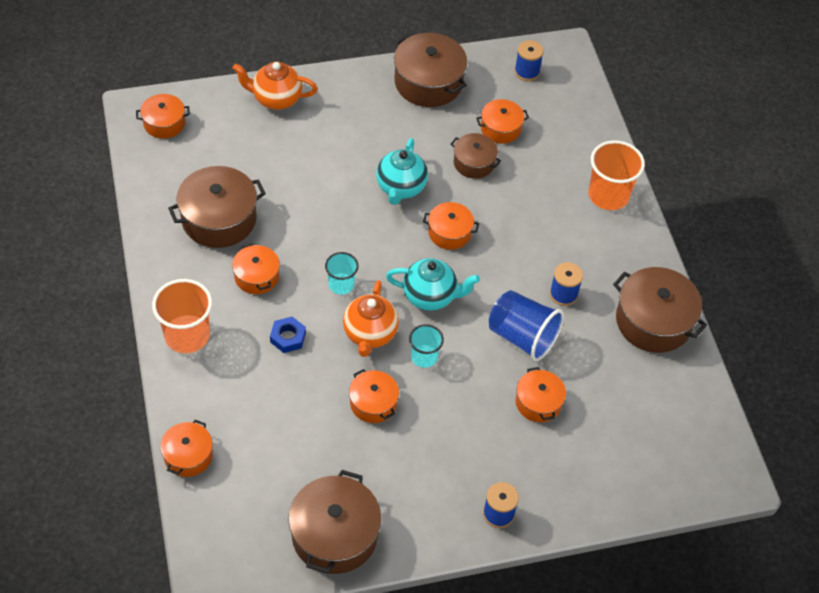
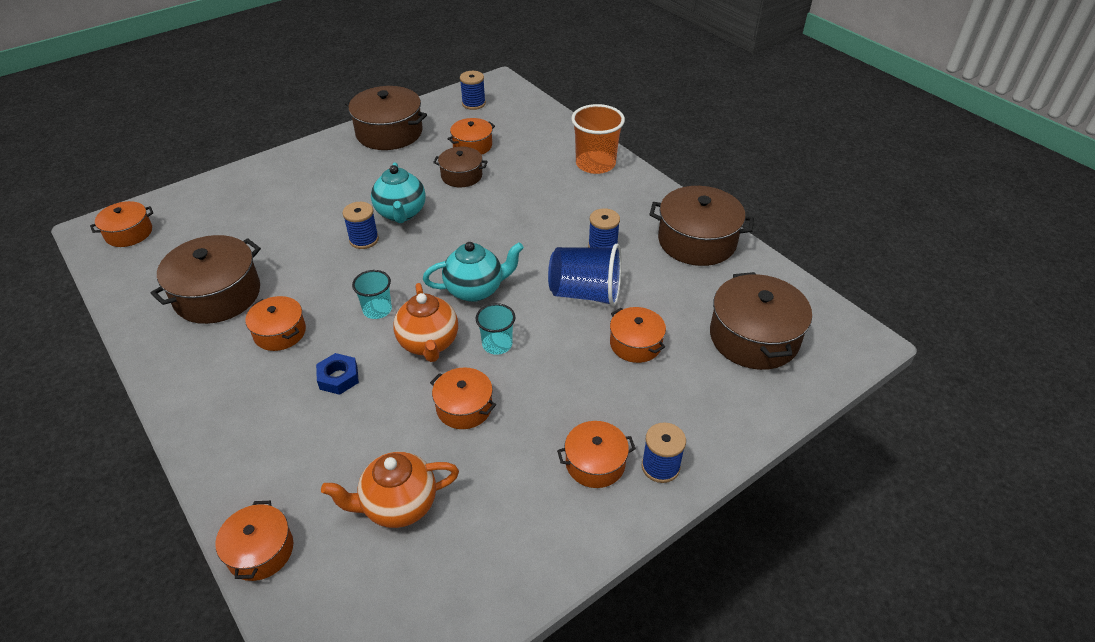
camera: 20 degrees left, 10 degrees down
(187, 335) = (216, 417): orange cup -> none
(276, 99) = (245, 182): orange teapot -> orange teapot (398, 505)
(334, 535) = (486, 569): brown pot -> brown pot (754, 337)
(357, 206) = (364, 240): none -> blue spool
(449, 232) = (467, 233): orange pot -> orange pot (595, 463)

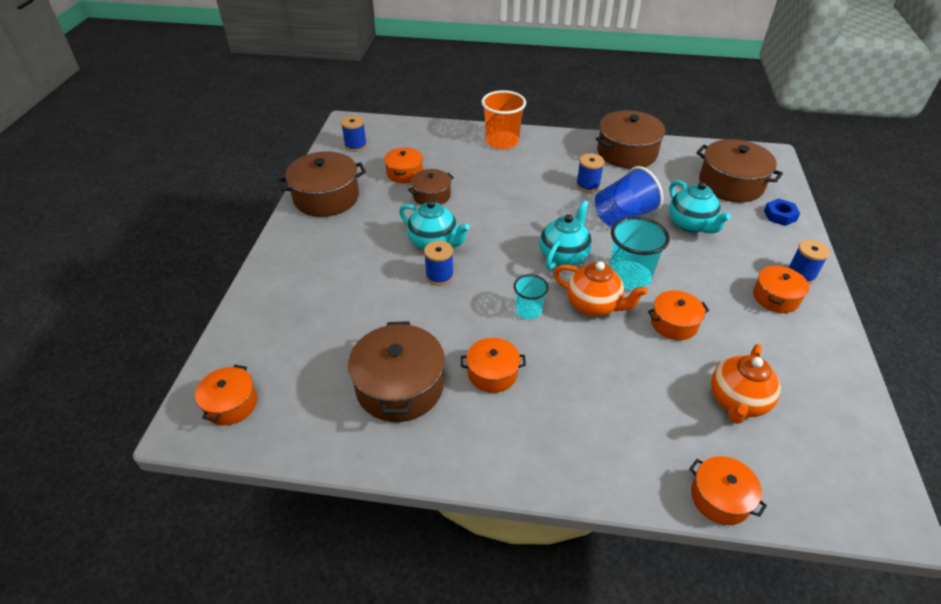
camera: 45 degrees left, 0 degrees up
(338, 378) = (580, 367): blue nut -> blue nut (780, 215)
(497, 344) = (629, 277): turquoise cup -> turquoise cup, size x1.70
(635, 344) = (690, 225): orange pot -> turquoise teapot

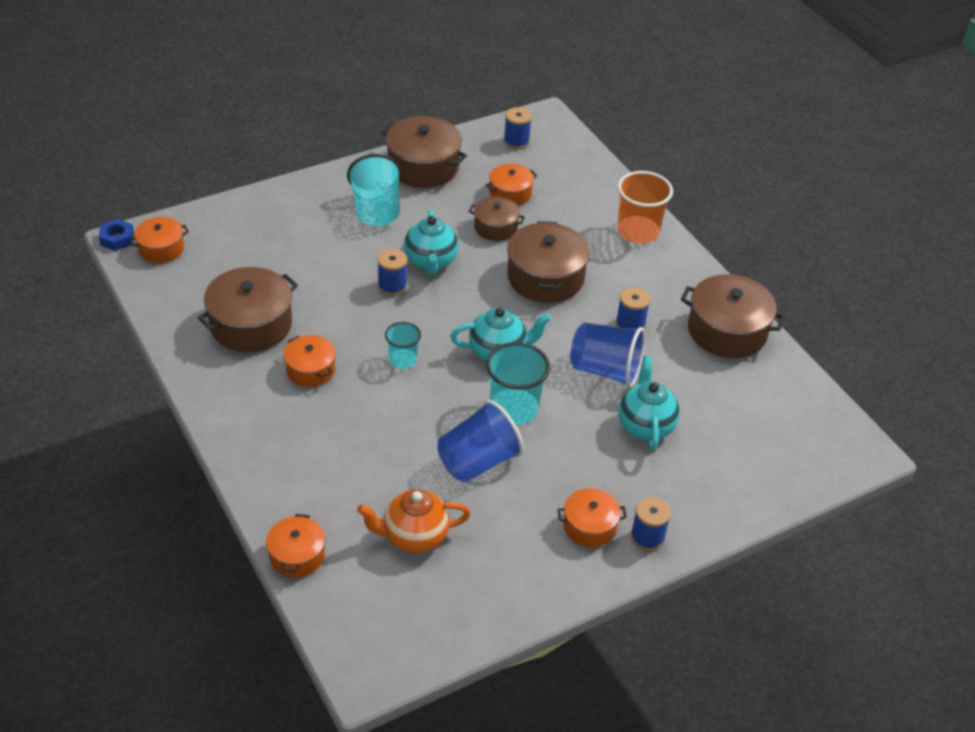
camera: 50 degrees right, 0 degrees up
(344, 243) = (376, 210): none -> turquoise cup
(593, 305) = (449, 399): orange teapot -> none
(674, 323) = (477, 462): orange pot -> blue cup
(690, 225) = (645, 426): turquoise teapot -> turquoise teapot turned 150 degrees clockwise
(731, 184) = (760, 435): brown pot -> brown pot (545, 277)
(780, 215) = (742, 493): blue nut -> blue nut (117, 239)

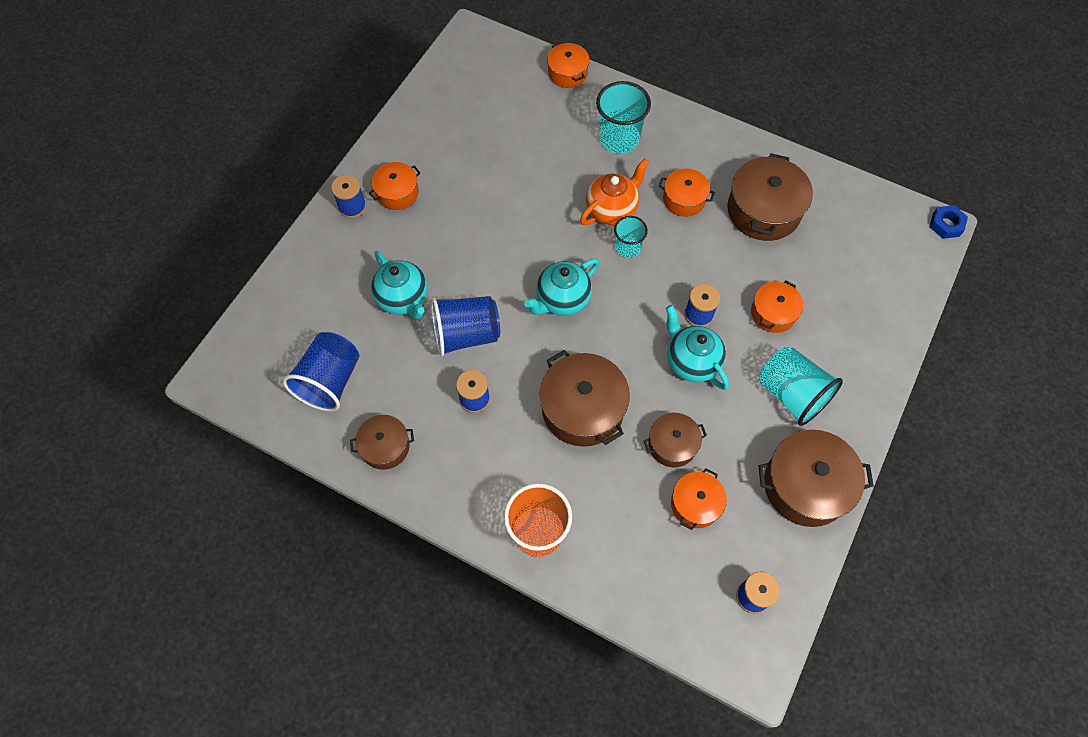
camera: 150 degrees right, 20 degrees up
(161, 249) = (904, 236): orange pot -> orange pot (773, 313)
(414, 536) = (507, 122): orange teapot -> orange teapot (612, 210)
(477, 462) = (506, 196): blue cup -> blue cup (330, 381)
(514, 408) = (513, 255): turquoise cup -> turquoise cup (619, 138)
(727, 331) = (385, 446): brown pot -> brown pot, size x0.58

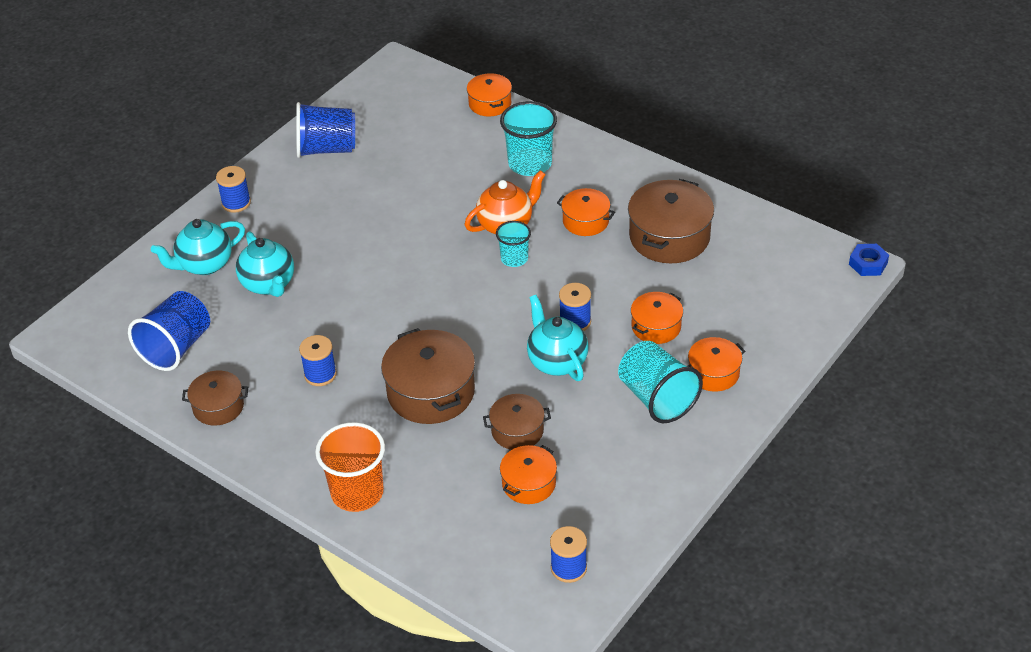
camera: 10 degrees right, 20 degrees down
(397, 193) = (285, 194): orange pot -> orange pot (713, 373)
(466, 334) = (325, 319): blue cup -> blue cup (326, 149)
(562, 300) = (433, 298): turquoise teapot -> turquoise teapot (204, 265)
(806, 485) = (651, 478): brown pot -> none

